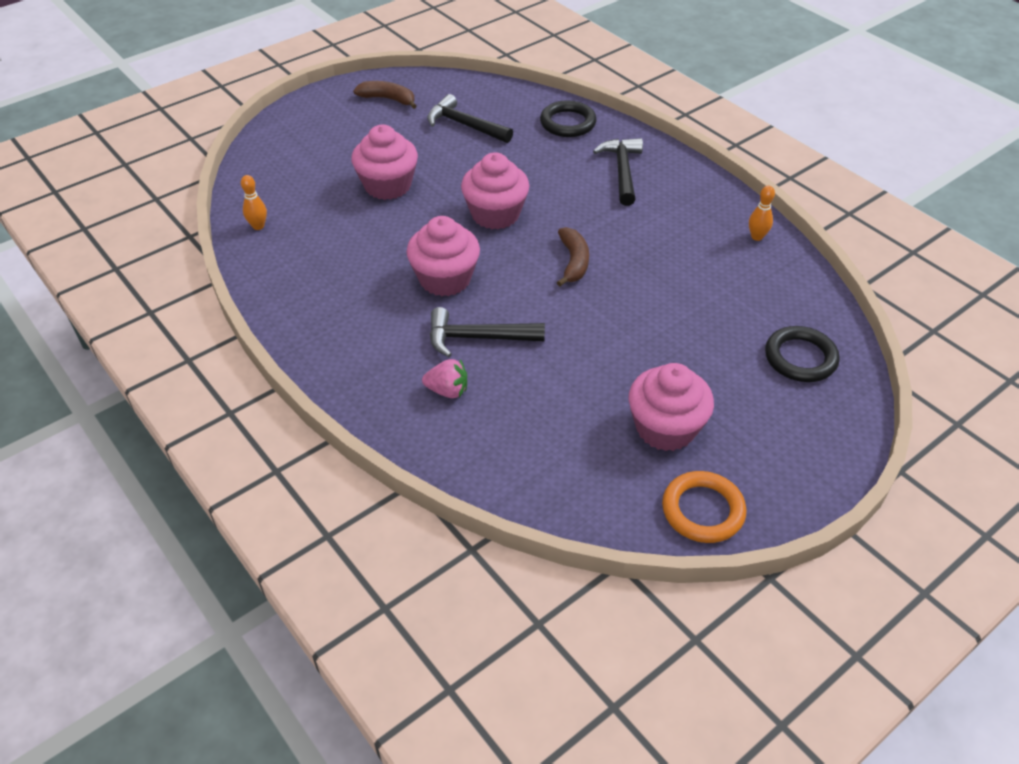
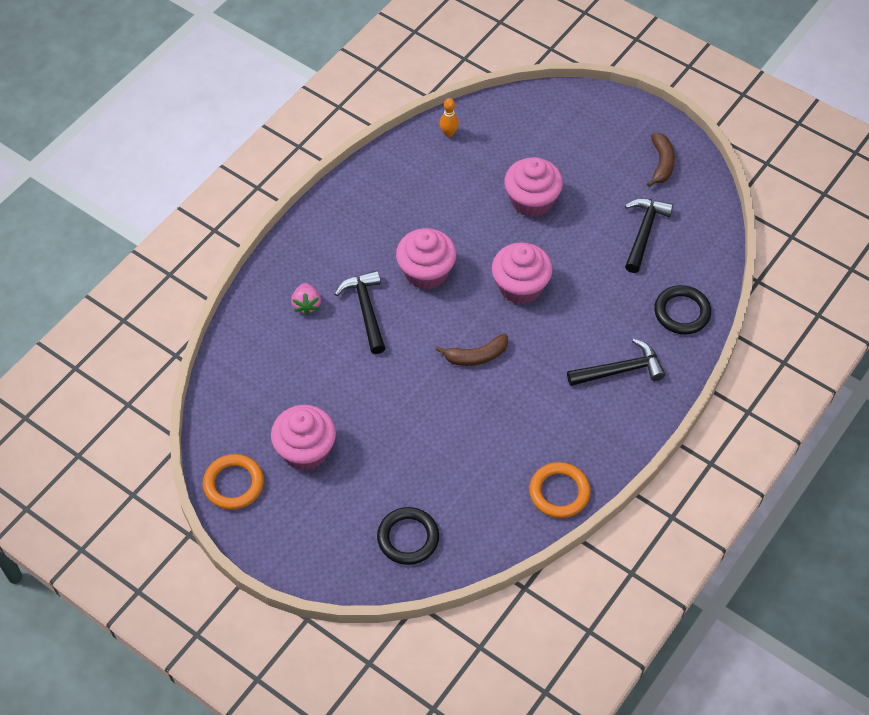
camera: 75 degrees right, 10 degrees up
(757, 237) = (559, 492): orange bowling pin -> orange ring

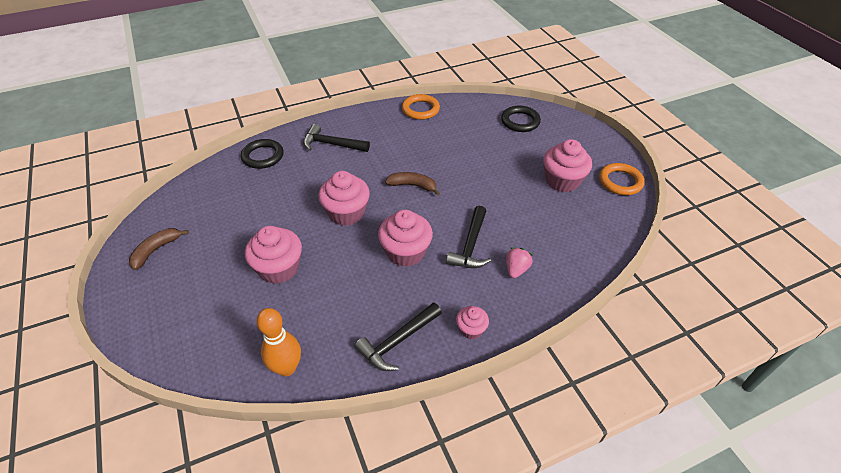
camera: 150 degrees left, 10 degrees down
(319, 228) = (471, 329): none -> pink cupcake
(449, 133) = (287, 368): orange bowling pin -> orange bowling pin, size x1.74
(644, 233) = (228, 209): black hammer -> black hammer (398, 341)

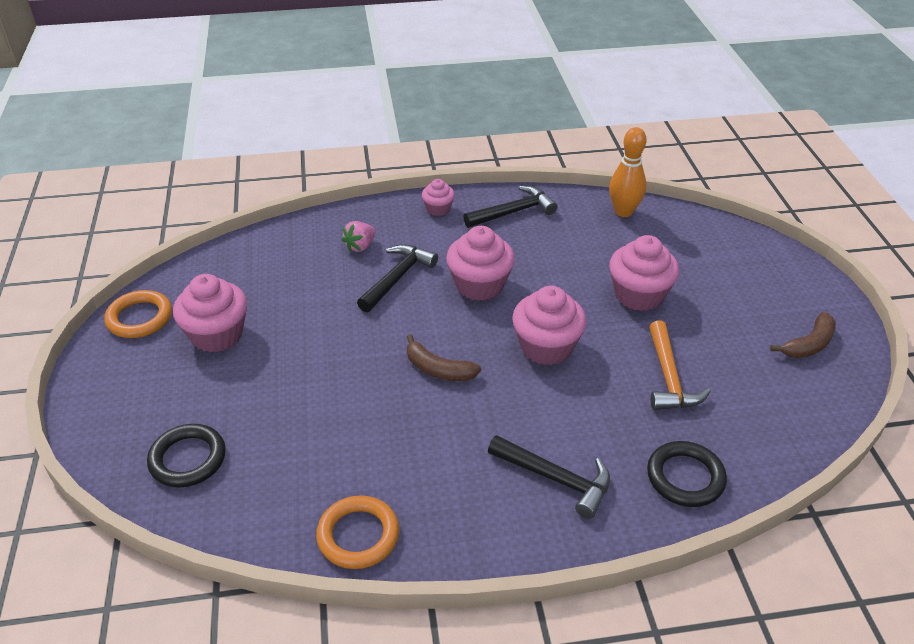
camera: 165 degrees left, 5 degrees down
(264, 208) = (669, 377): none -> orange hammer

